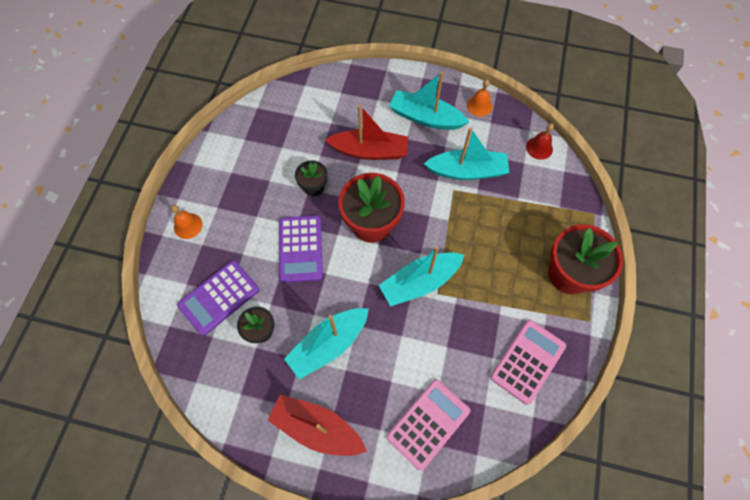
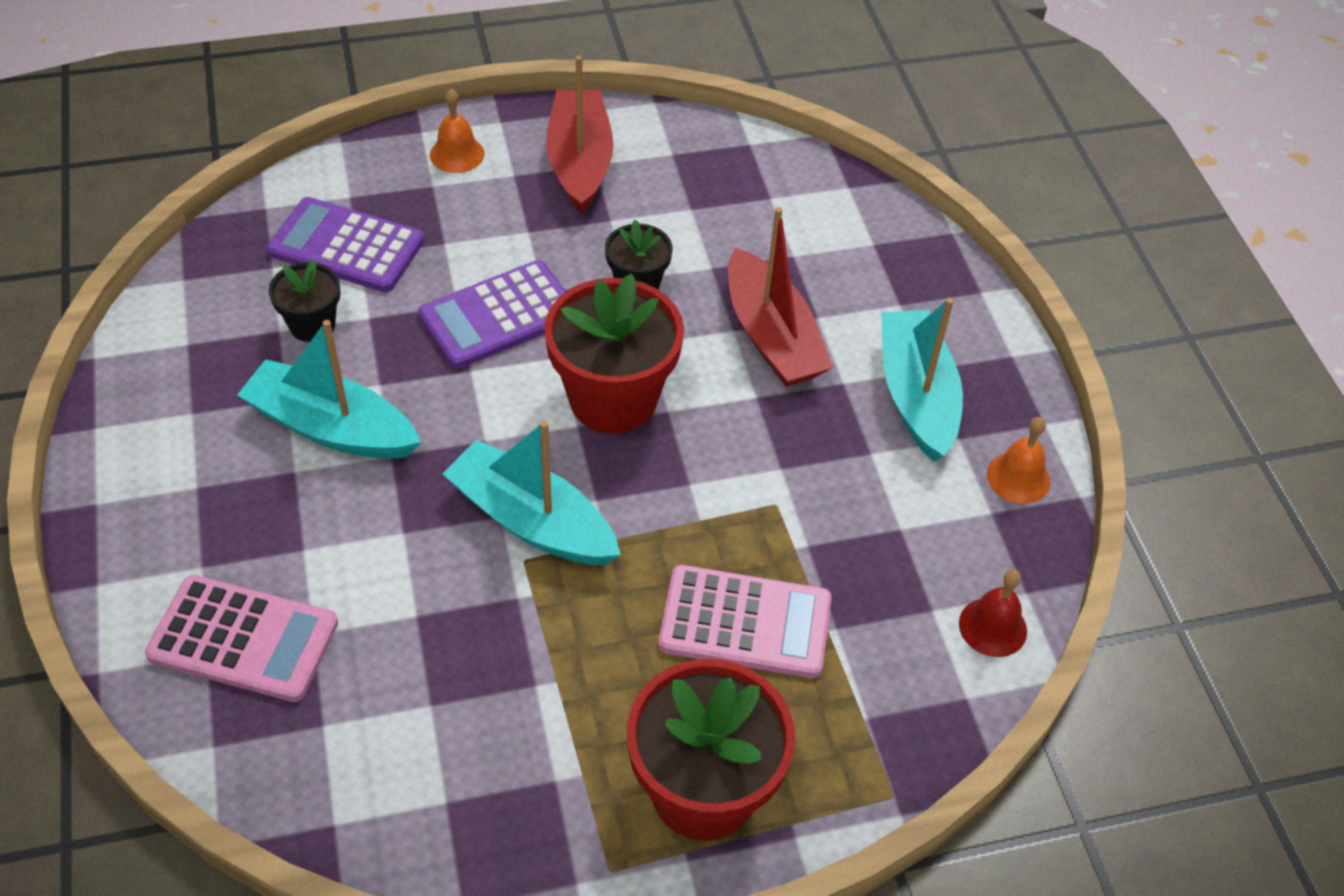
camera: 60 degrees right, 15 degrees down
(317, 428) = (168, 471): red boat -> red boat (580, 162)
(467, 171) = (837, 512): turquoise boat -> none
(527, 361) = (452, 773): pink calculator -> pink calculator (745, 623)

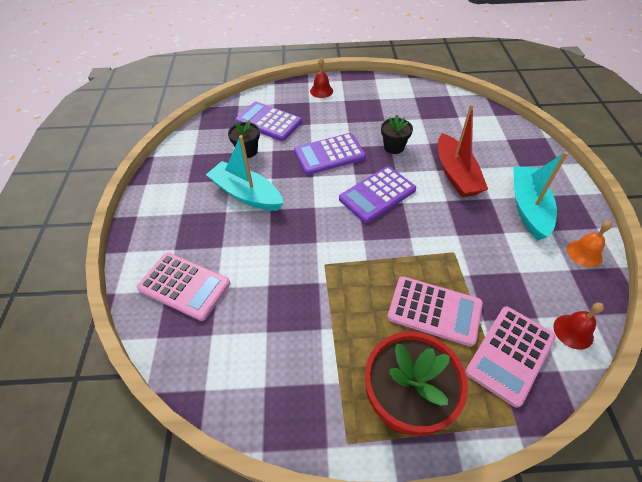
camera: 15 degrees right, 0 degrees up
(457, 154) = (321, 91): orange bell -> red bell
(531, 521) = (331, 246): turquoise boat -> none
(580, 162) = (373, 97): red boat -> none
(613, 399) = (377, 194): red flower pot -> purple calculator
(883, 682) = (510, 354): none -> pink calculator

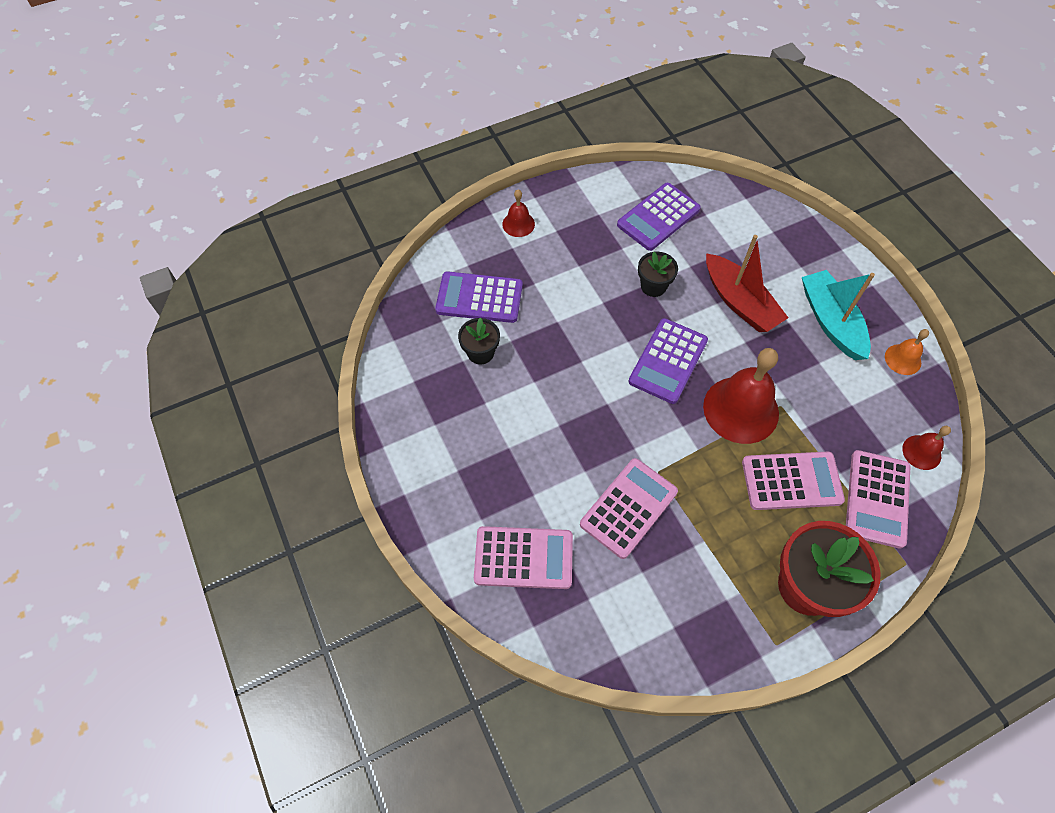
camera: 25 degrees left, 10 degrees up
(246, 194) = (518, 415): turquoise boat -> none
(285, 281) = (628, 508): none -> pink calculator
(329, 154) = (584, 323): purple calculator -> purple calculator (658, 217)
(418, 244) = (741, 409): none -> red bell

